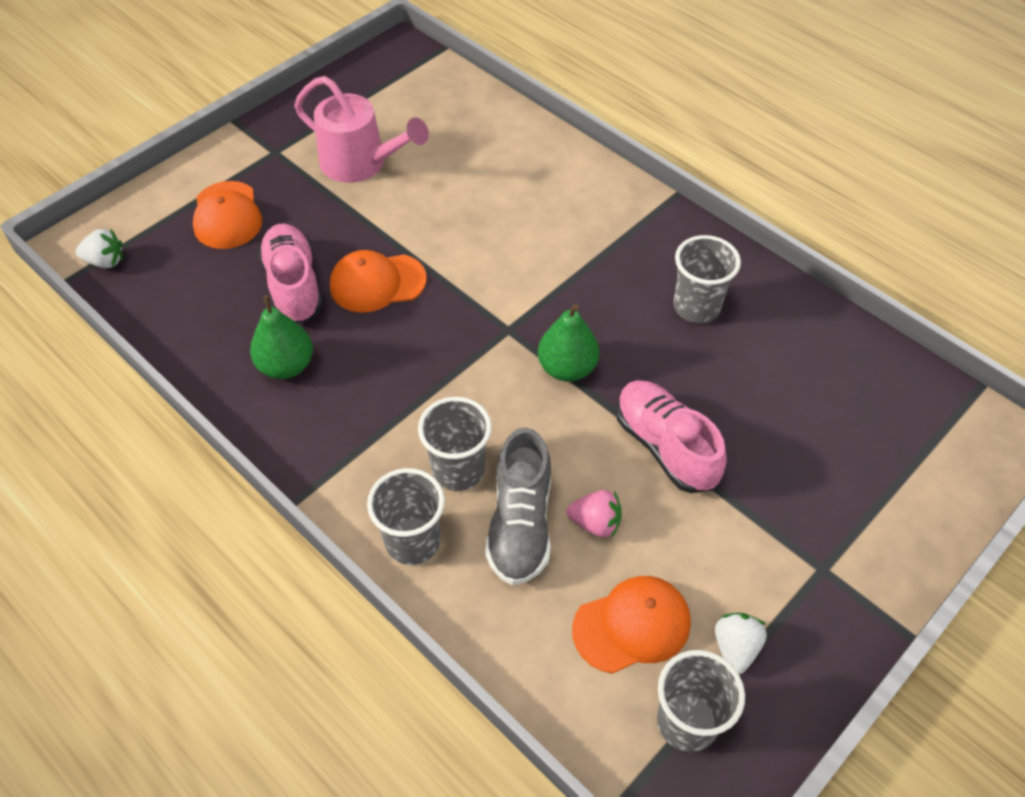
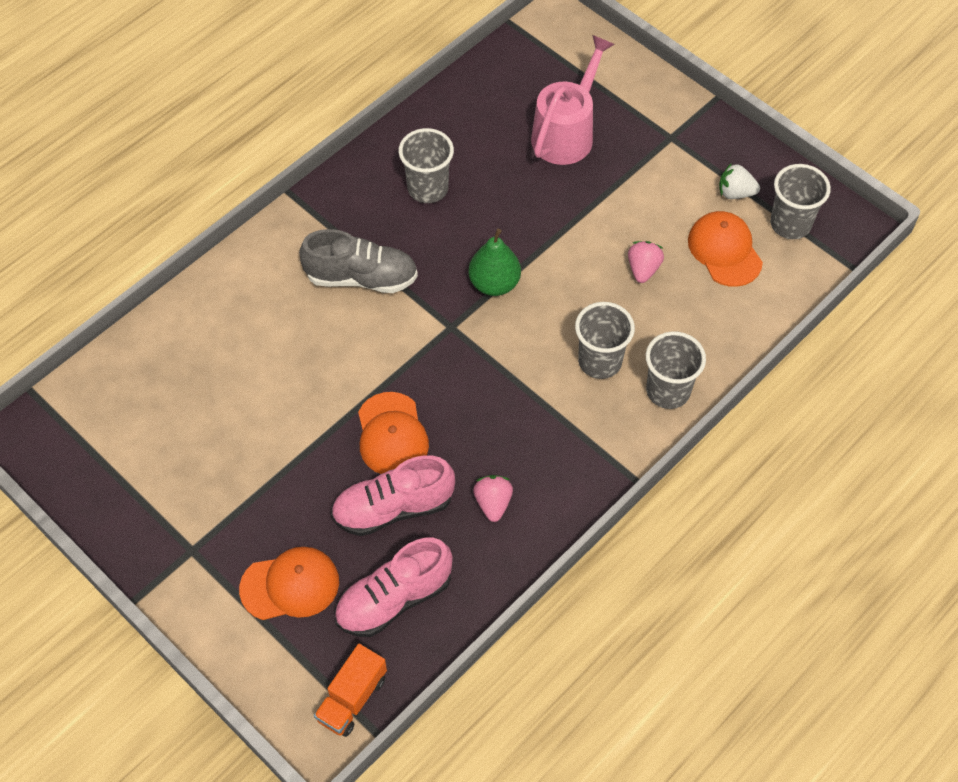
camera: 90 degrees left, 5 degrees up
(105, 261) = (352, 698): white strawberry -> orange truck
(286, 366) = (493, 503): green pear -> pink strawberry
(361, 164) = (220, 461): pink watering can -> pink watering can (567, 132)
(520, 524) = (647, 318): grey shoe -> grey shoe (361, 277)
(665, 446) = (571, 220): pink shoe -> pink shoe (394, 599)

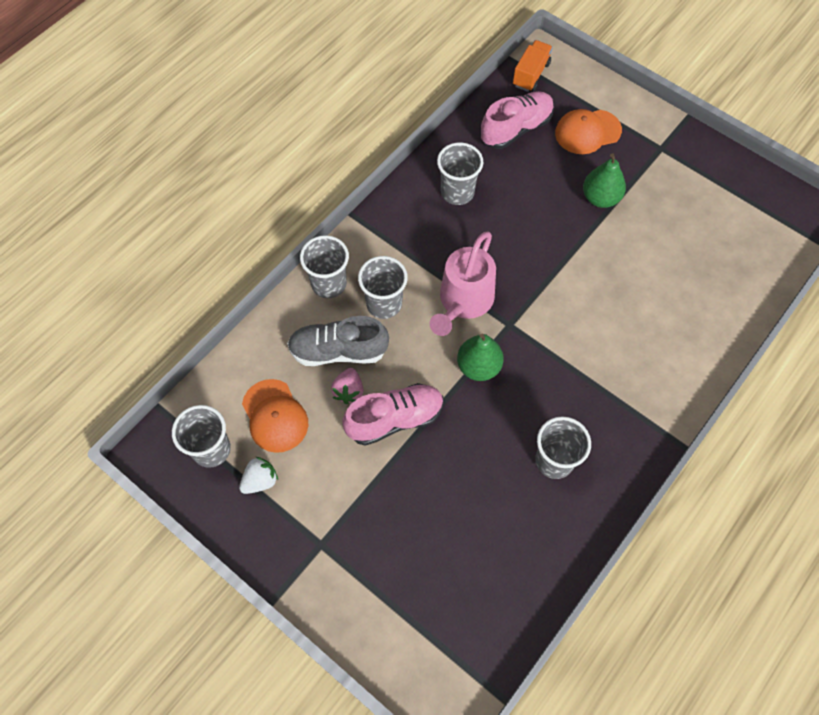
camera: 175 degrees right, 5 degrees up
(300, 479) = (600, 198): none -> green pear
(361, 277) = (594, 363): grey shoe -> grey shoe (338, 351)
(392, 435) = (540, 234): orange cap -> none
(393, 508) = (528, 184): pink shoe -> pink shoe (395, 419)
(493, 503) = (457, 192): pink strawberry -> grey cup
(567, 132) = (427, 541): pink watering can -> pink watering can (463, 302)
(735, 193) = (260, 480): white strawberry -> white strawberry turned 45 degrees counterclockwise

